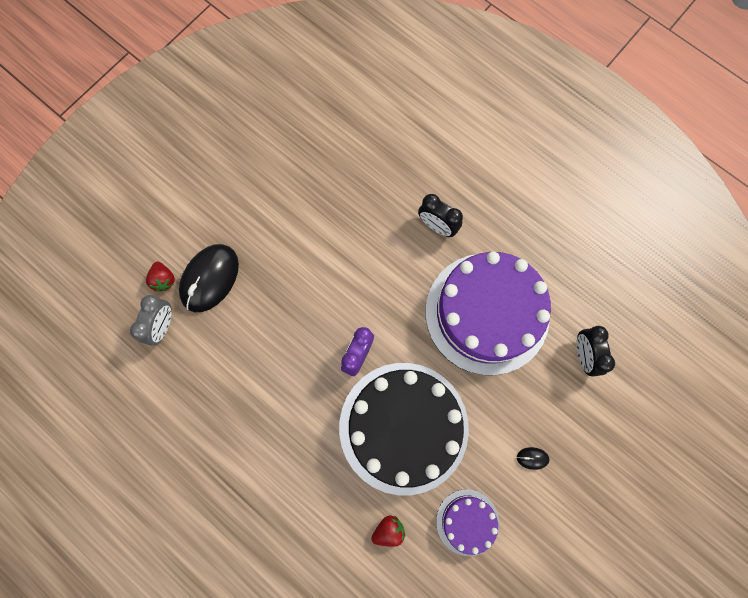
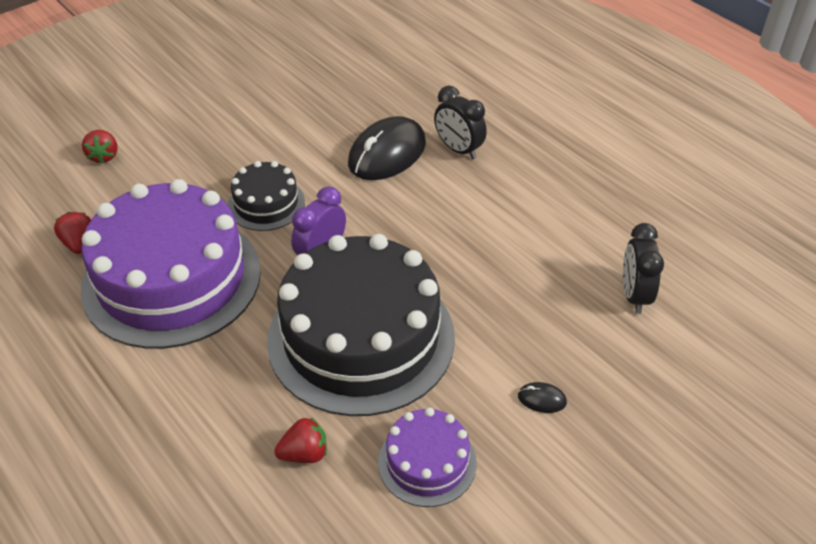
camera: 10 degrees right, 30 degrees down
(163, 326) = (83, 196): grey clock -> none
(177, 375) = (79, 243): none -> red strawberry
(210, 278) = (160, 162): black mouse -> black mouse (387, 154)
(304, 310) = (266, 203): none -> black cake
(487, 313) = (506, 236): purple cake -> purple cake (172, 279)

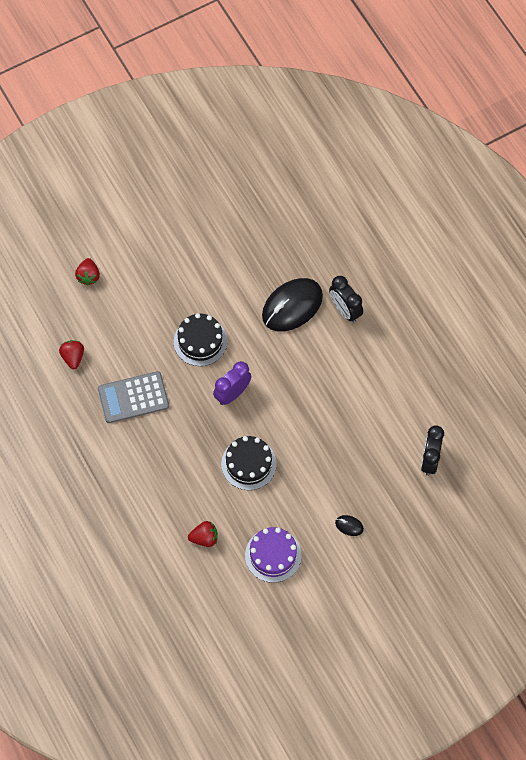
camera: 10 degrees right, 20 degrees up
(172, 279) = (133, 398): purple cake -> grey calculator
(361, 337) = (248, 464): black cake -> black cake, size x0.47

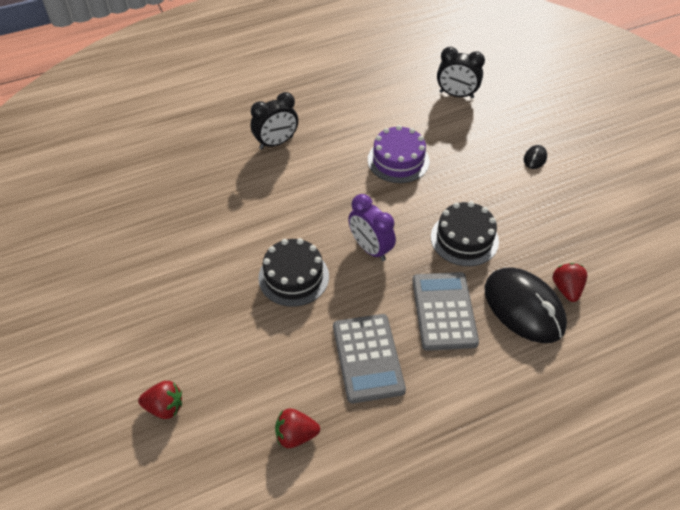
camera: 85 degrees left, 15 degrees down
(177, 448) = (444, 311): none -> grey calculator
(273, 555) = (579, 224): purple cake -> purple cake (398, 160)
(292, 306) = (262, 186): black mouse -> black mouse (524, 307)

